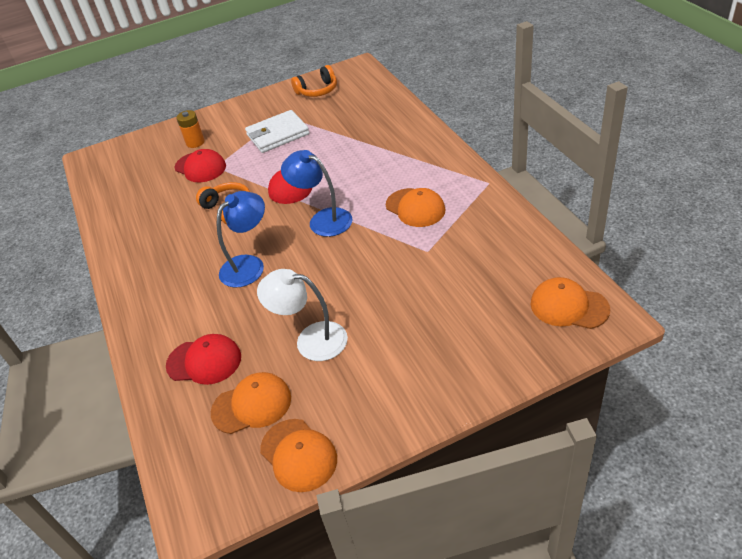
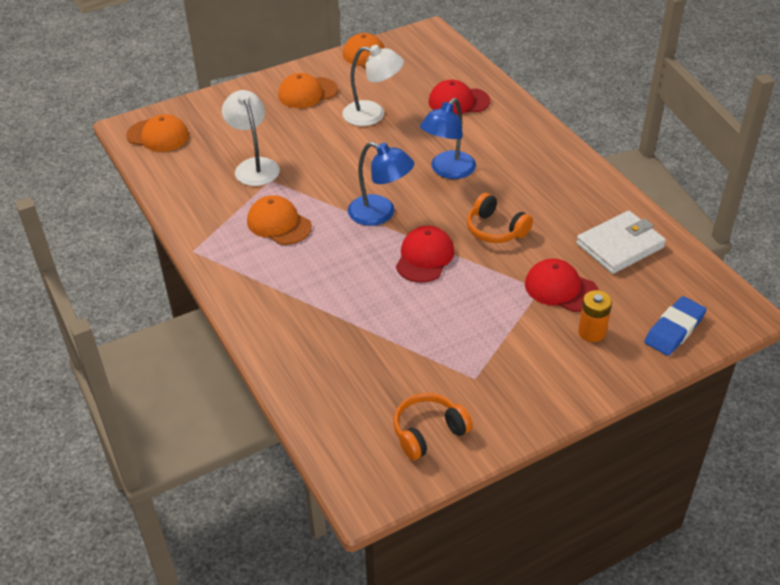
camera: 170 degrees right, 0 degrees up
(141, 146) = (674, 329): none -> blue eraser
(252, 405) = (410, 78): orange cap -> orange cap (307, 93)
(278, 134) = (469, 339): white wallet -> white wallet (620, 246)
(446, 267) = (254, 166): none -> white lamp

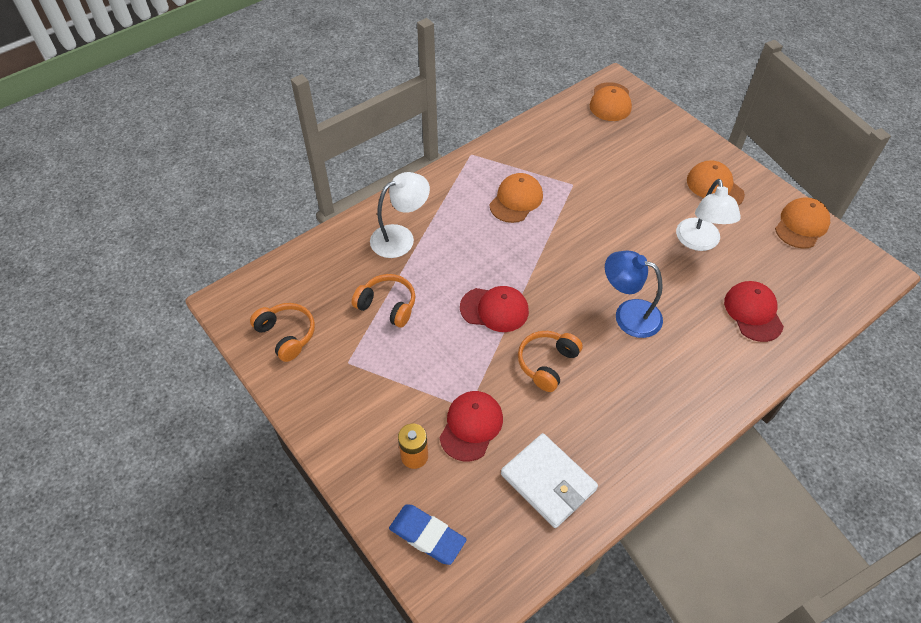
camera: 80 degrees right, 10 degrees up
(254, 166) = (589, 170): white lamp -> white lamp (400, 237)
(380, 214) = (547, 268): blue lamp -> none
(403, 340) = (387, 306): none -> orange headphones

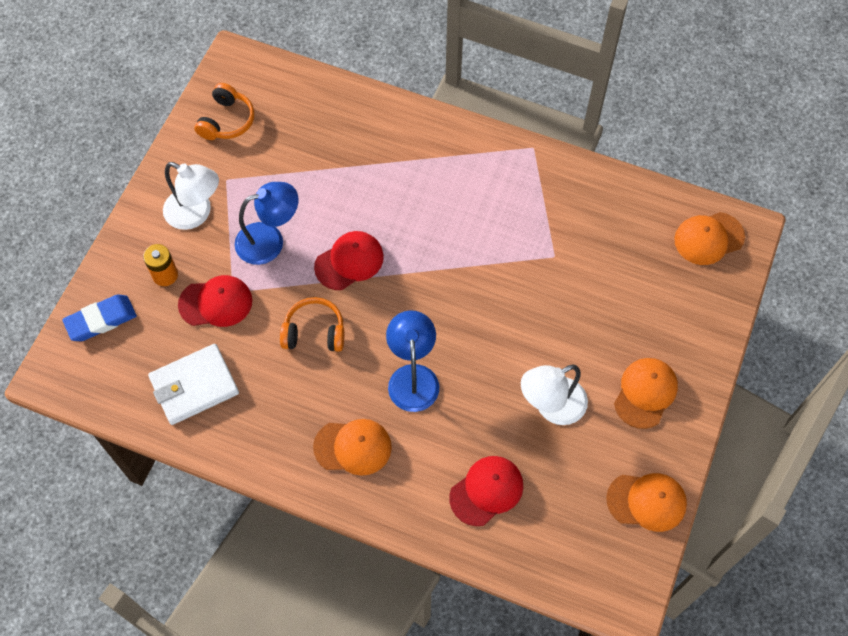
camera: 60 degrees right, 10 degrees up
(387, 306) = (301, 176): orange headphones -> none
(400, 237) = (385, 145): white lamp -> white lamp (196, 214)
(427, 536) = (101, 320): blue eraser -> blue eraser turned 60 degrees clockwise
(435, 356) = (269, 240): none -> blue lamp
(494, 309) = (349, 262): red cap -> red cap turned 105 degrees counterclockwise
(516, 200) = (497, 216): orange cap -> orange cap (353, 447)
(548, 482) = (194, 386): white wallet -> white wallet turned 45 degrees clockwise

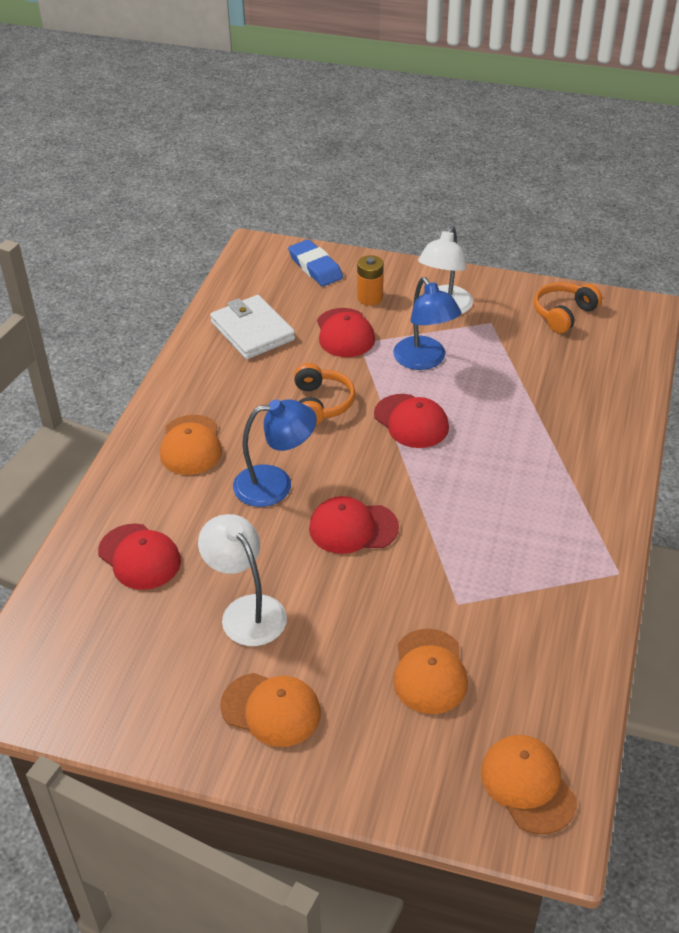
camera: 85 degrees right, 20 degrees down
(227, 121) = (564, 314): orange headphones -> orange headphones turned 120 degrees clockwise
(470, 320) = (353, 528): none -> red cap
(646, 501) = (121, 714): orange cap -> orange cap (429, 671)

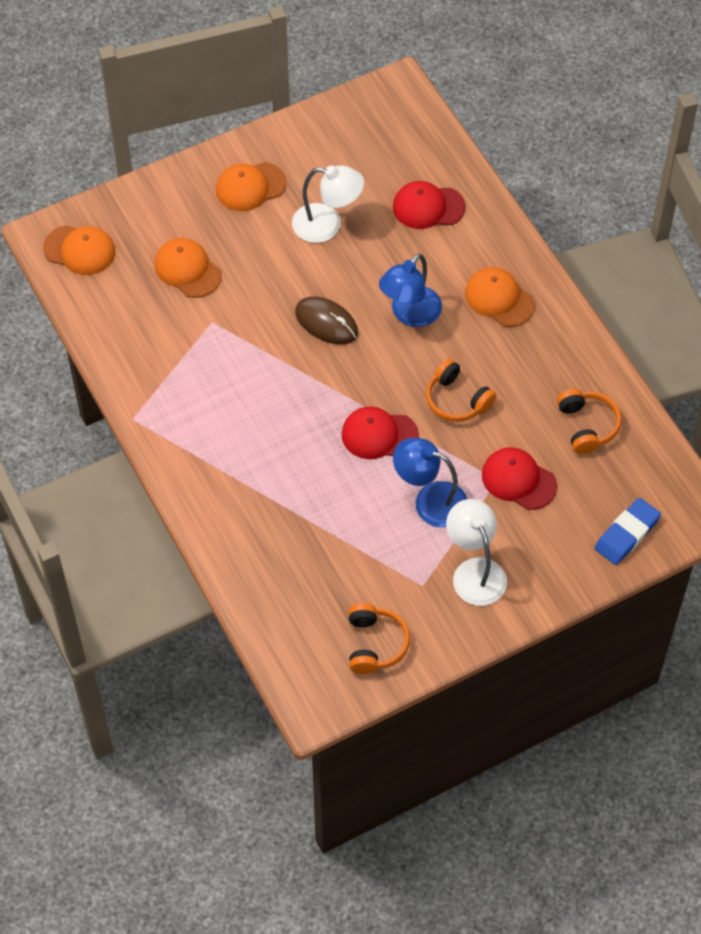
camera: 135 degrees right, 15 degrees up
(252, 331) = (587, 426): white wallet -> orange headphones
(315, 267) = (627, 534): blue eraser -> blue eraser turned 60 degrees counterclockwise
(353, 528) = (326, 322): red cap -> brown mouse
(370, 298) = (543, 534): orange battery -> none

